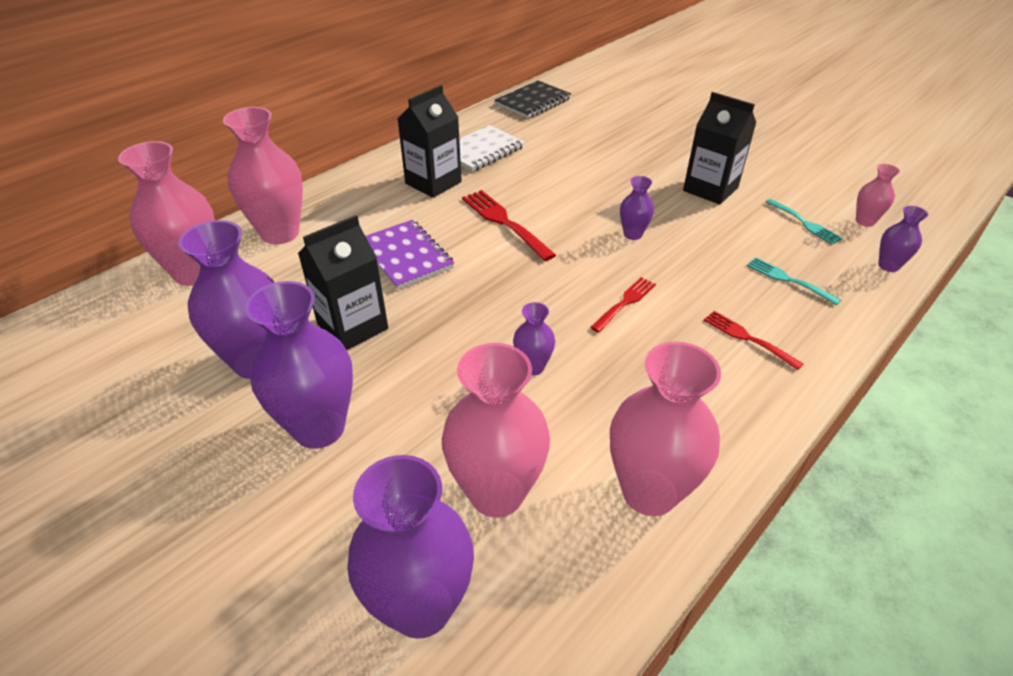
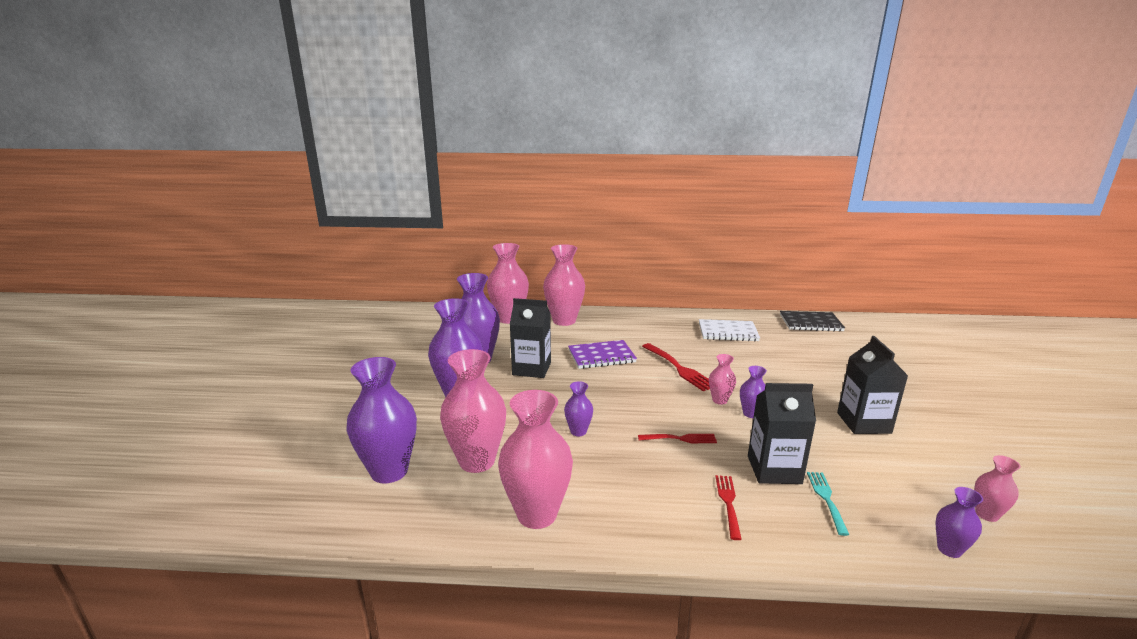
camera: 50 degrees right, 20 degrees down
(405, 256) = (601, 356): purple notebook -> purple notebook turned 60 degrees clockwise
(433, 183) = (672, 334): black carton -> black carton (774, 470)
(504, 222) = (679, 368): red fork -> red fork turned 135 degrees clockwise
(591, 236) = (719, 400): none -> pink vase
(804, 223) = (914, 482): turquoise fork -> none

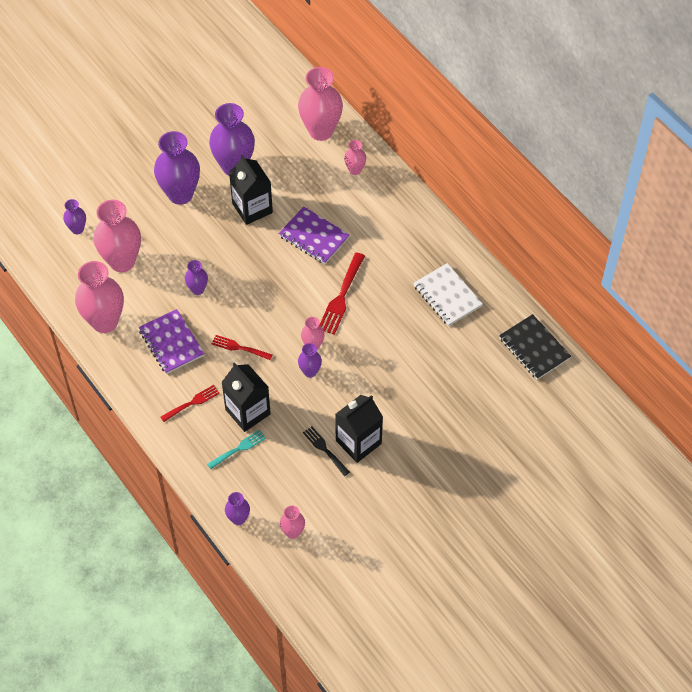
camera: 50 degrees right, 35 degrees up
(389, 471) = (77, 229): purple vase -> purple vase, size x0.49
(564, 321) = (355, 170): pink vase -> pink vase, size x0.49
(626, 478) = (171, 343): none -> purple notebook
(680, 439) = (239, 347): red fork -> red fork turned 150 degrees clockwise
(862, 444) = (325, 449): none -> black fork

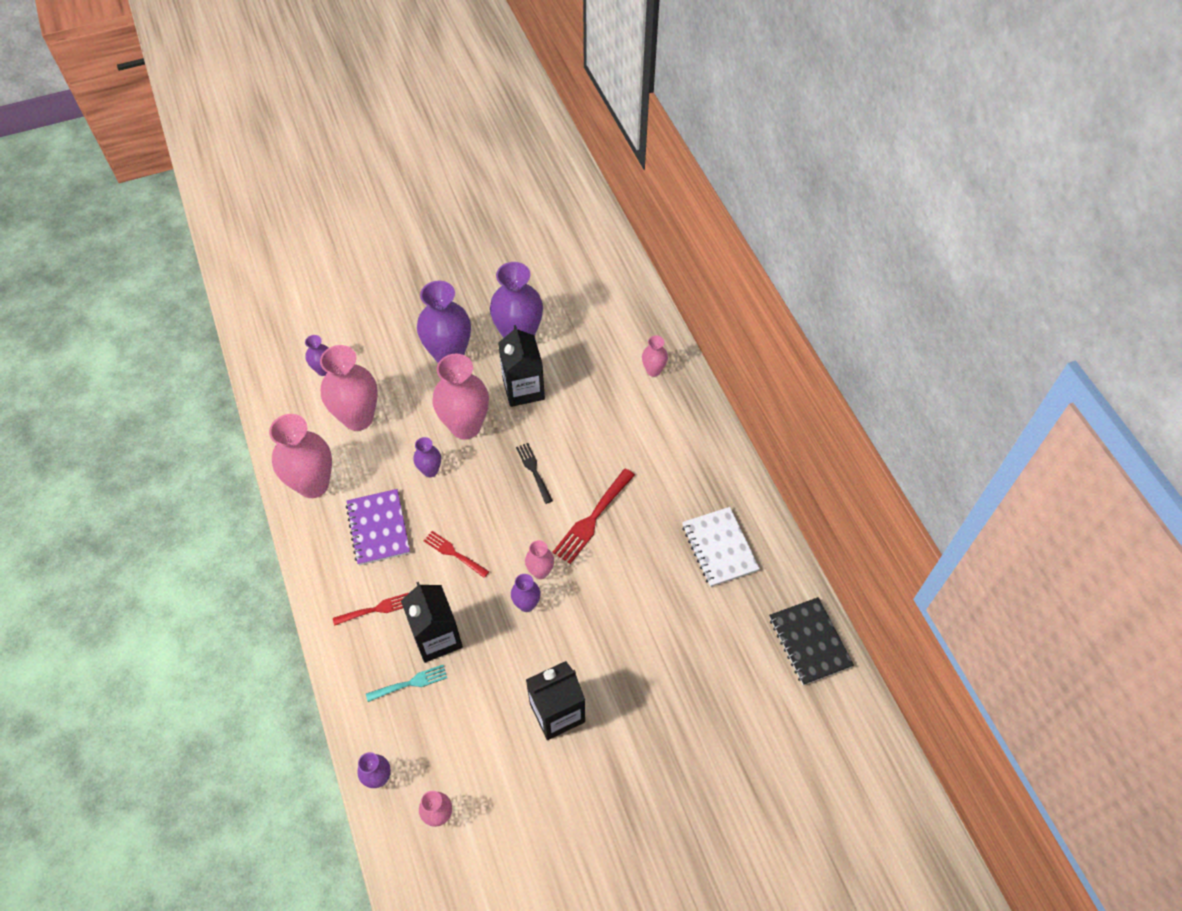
camera: 15 degrees right, 0 degrees up
(314, 237) = (582, 438): purple notebook -> none
(321, 131) = (628, 317): pink vase -> pink vase (465, 426)
(325, 449) = (513, 711): black fork -> black fork (534, 470)

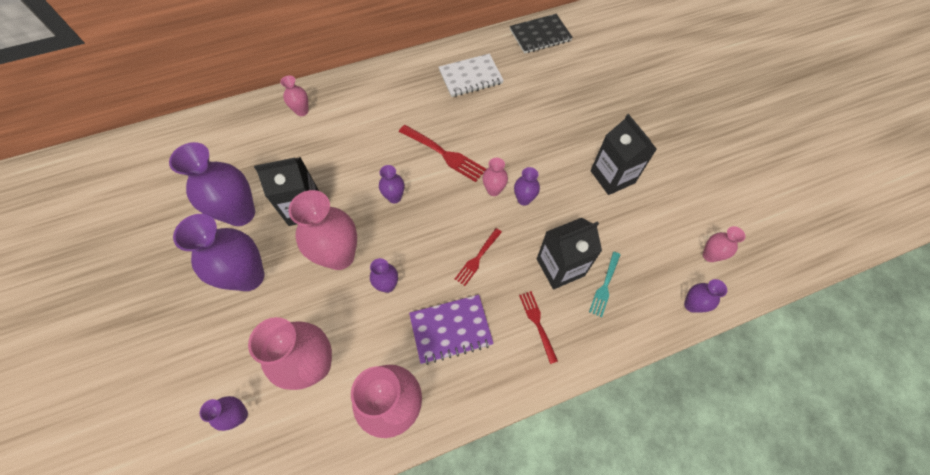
camera: 90 degrees left, 5 degrees up
(410, 683) = (605, 286): turquoise fork -> turquoise fork turned 135 degrees counterclockwise
(534, 470) = (394, 197): black fork -> purple vase

